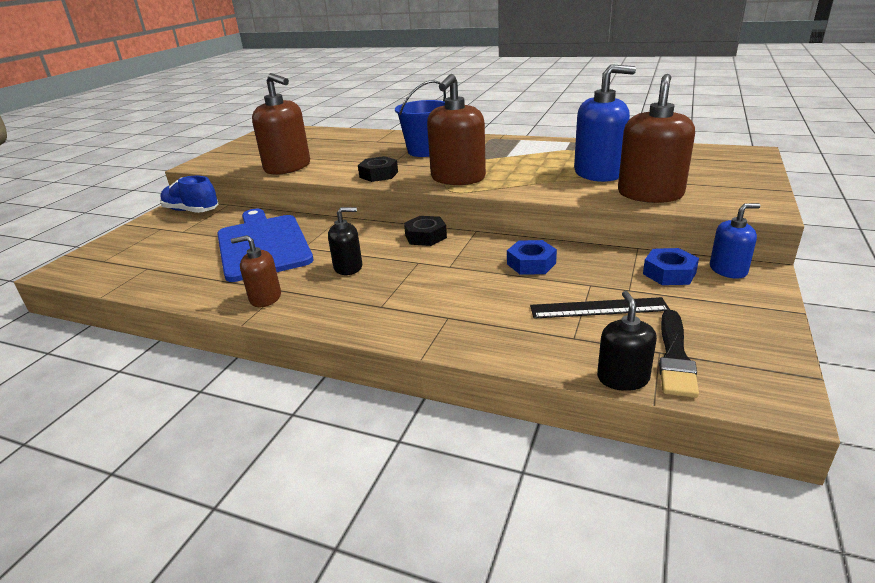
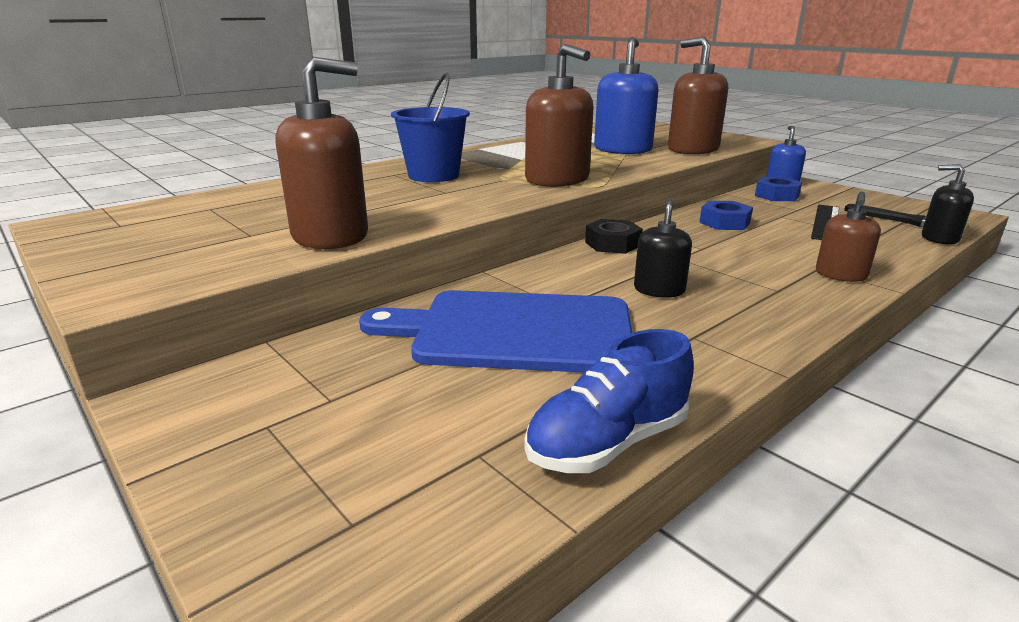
camera: 65 degrees left, 5 degrees down
(191, 211) = (228, 380): blue shoe -> blue shoe (607, 443)
(265, 298) = (712, 350): brown soap dispenser -> brown soap dispenser (840, 275)
(378, 174) = (479, 201): black nut -> none

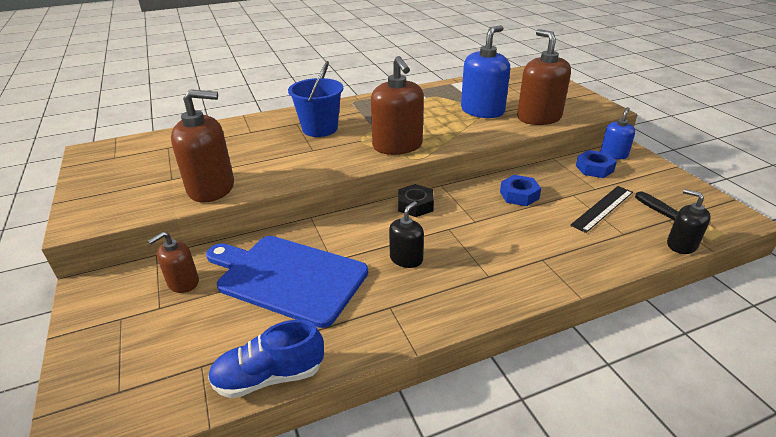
camera: 20 degrees right, 10 degrees up
(840, 275) = (551, 270): brown soap dispenser -> brown soap dispenser (183, 282)

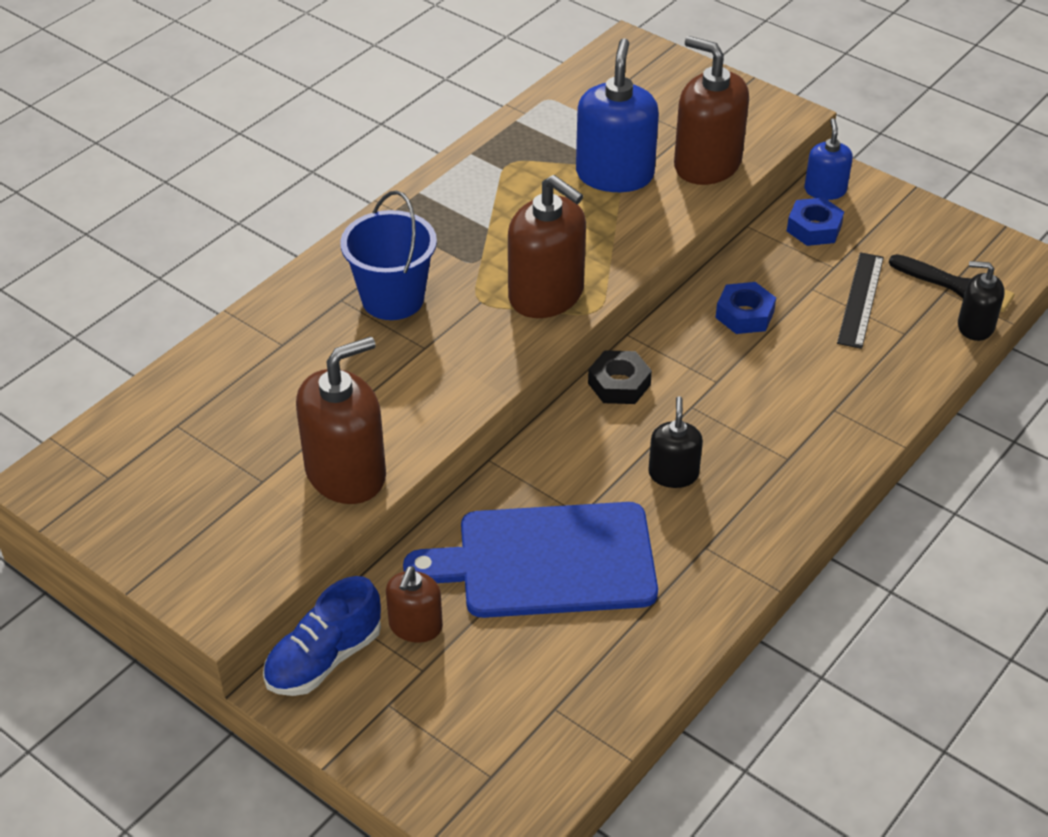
camera: 30 degrees left, 10 degrees up
(269, 377) = (643, 684): blue shoe -> blue shoe (324, 659)

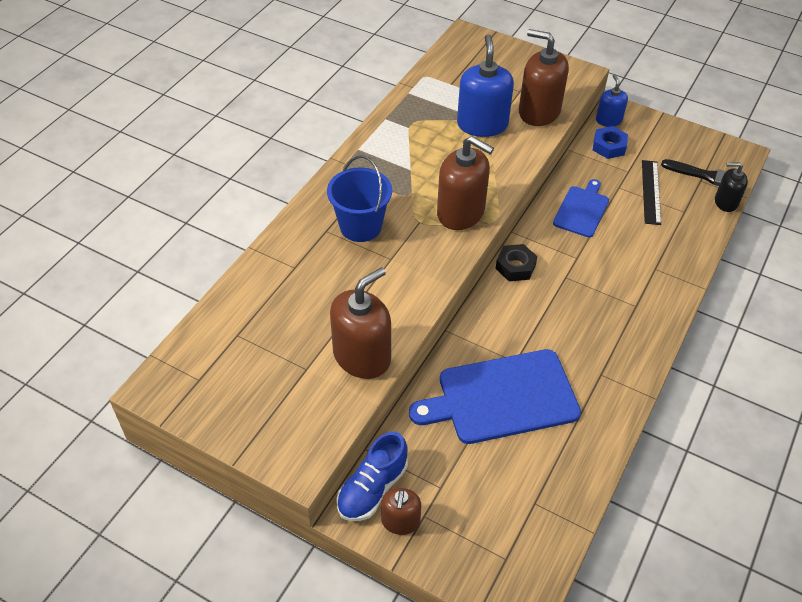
camera: 10 degrees left, 5 degrees up
(415, 626) = (427, 456): brown soap dispenser -> brown soap dispenser (400, 521)
(673, 474) = (566, 325): black soap dispenser -> none
(744, 314) = (582, 210): blue nut -> blue cutting board

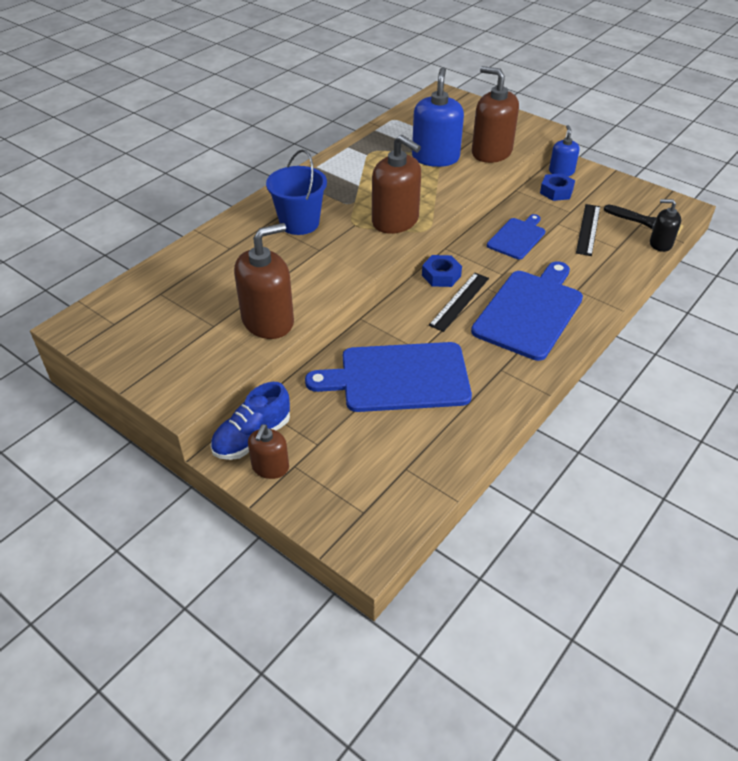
camera: 10 degrees right, 5 degrees down
(515, 267) = (441, 275): black nut -> blue nut
(541, 296) = (459, 301): none -> black ruler
(614, 301) = (529, 311): none -> blue cutting board

